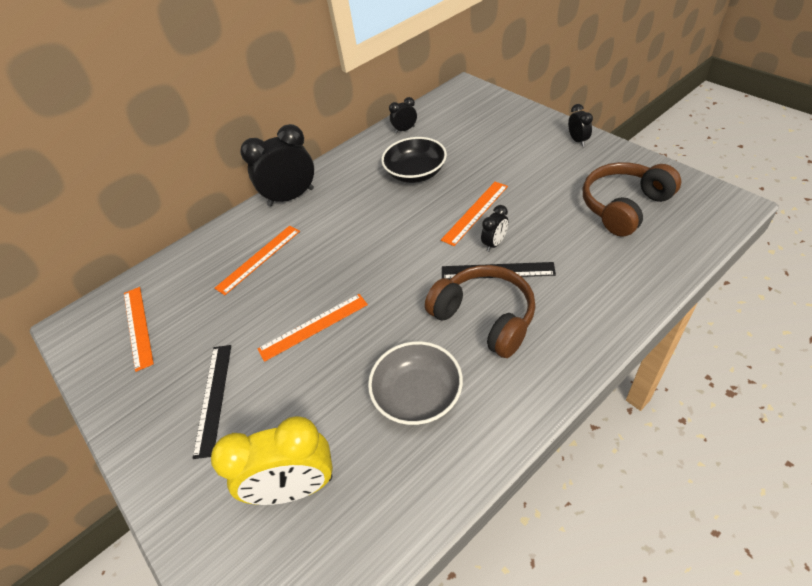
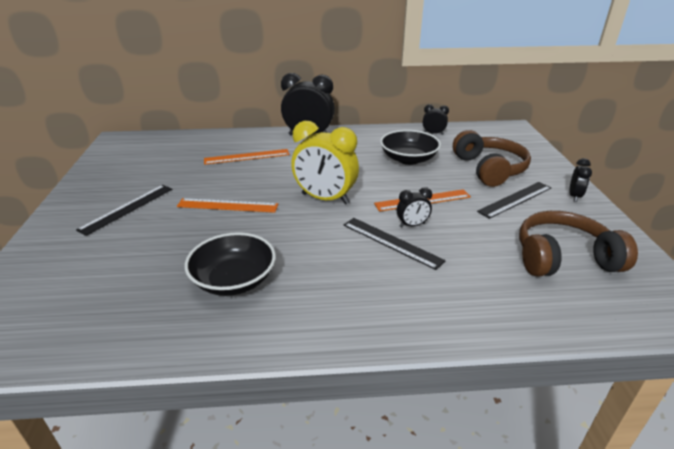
camera: 30 degrees right, 15 degrees down
(138, 326) = (143, 156): orange ruler -> none
(295, 488) = (97, 280): yellow clock -> yellow clock (325, 199)
(417, 395) = (234, 280): grey bowl -> black bowl
(485, 317) = (343, 264): brown headphones -> brown headphones (489, 169)
(541, 168) = (515, 199): none -> black ruler

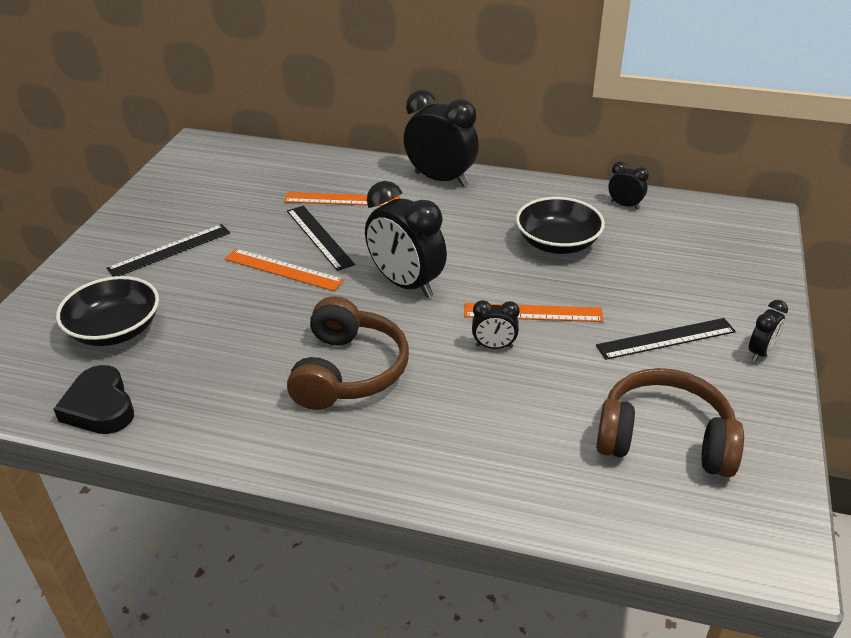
camera: 20 degrees right, 5 degrees up
(115, 338) = (100, 407): none -> black heart
(234, 280) = (244, 370): black bowl -> black bowl (115, 330)
(325, 199) = (406, 284): yellow clock -> black clock
(391, 242) = (452, 364): black ruler -> black ruler (319, 237)
(489, 169) = (665, 282): brown headphones -> brown headphones (348, 371)

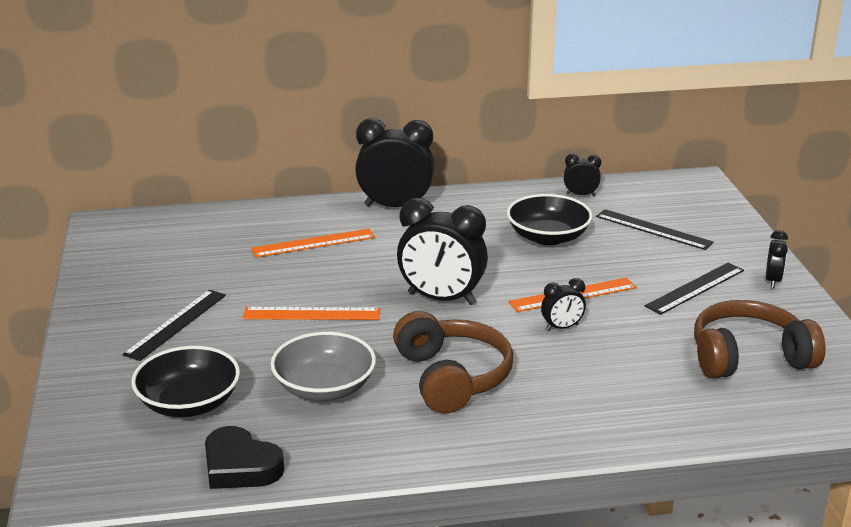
camera: 25 degrees left, 10 degrees down
(232, 348) = (324, 387): none -> grey bowl
(319, 237) = (321, 279): black ruler -> black ruler (653, 229)

